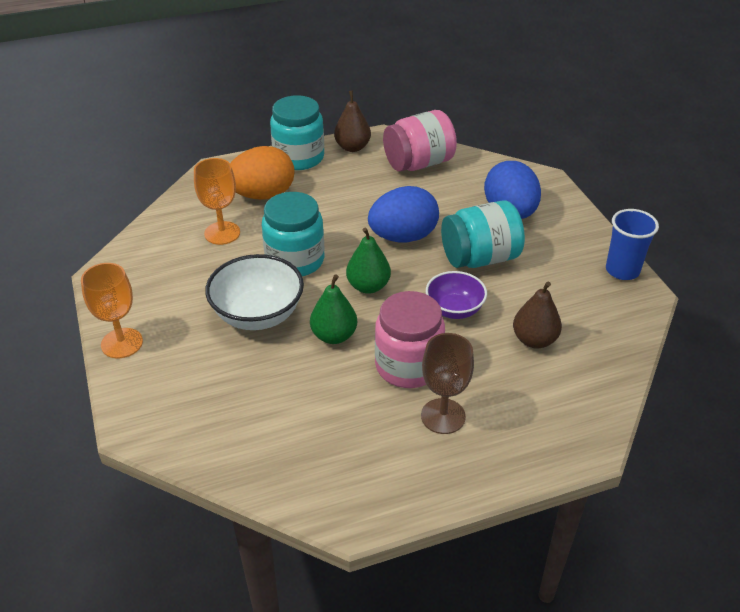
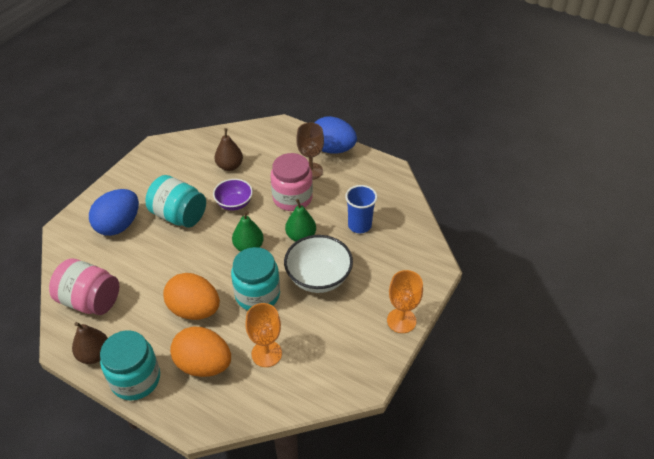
camera: 130 degrees left, 5 degrees up
(330, 214) = (194, 310): none -> orange egg
(403, 237) = (187, 259): blue egg -> blue egg (332, 149)
(622, 270) = (142, 159): blue cup -> blue cup (359, 225)

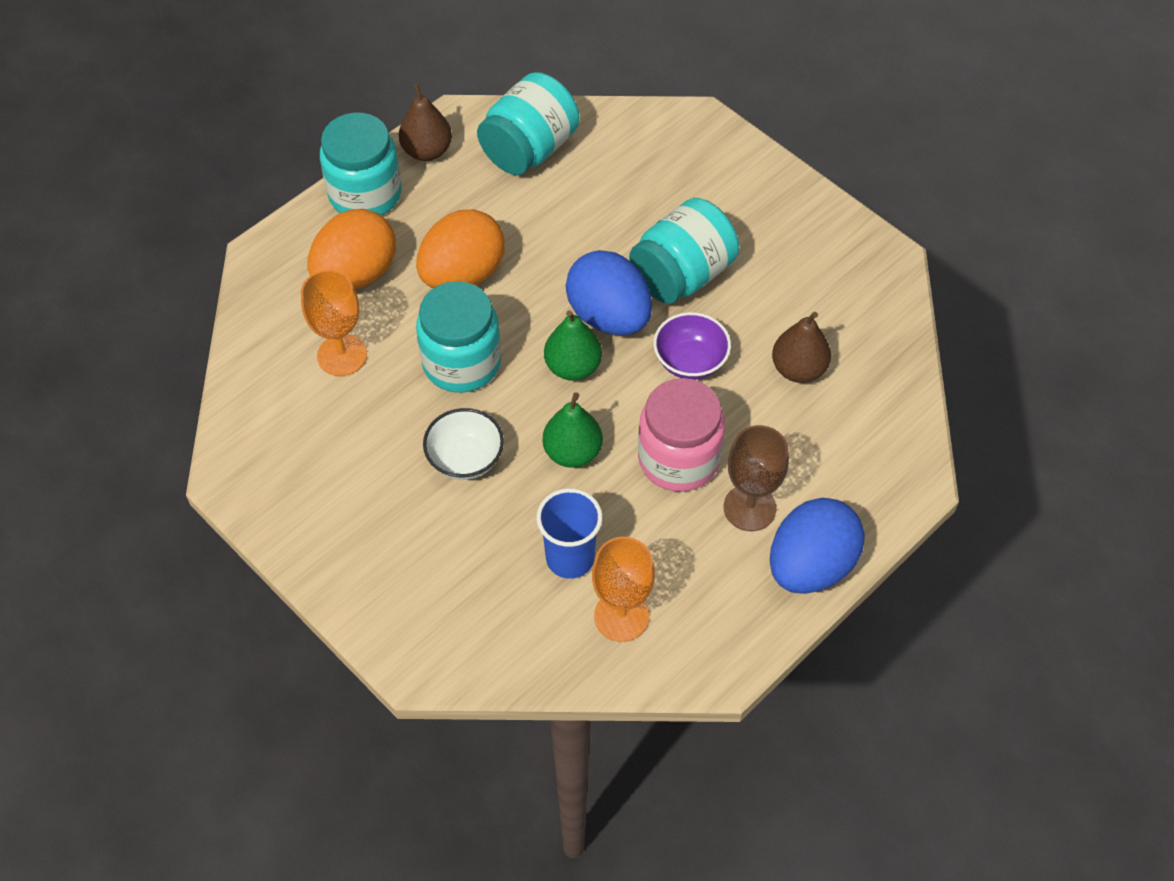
camera: 105 degrees right, 10 degrees up
(90, 301) = (529, 149): pink jar -> turquoise jar
(119, 225) = (683, 190): blue egg -> blue egg (609, 316)
(318, 278) = (465, 459): white bowl -> white bowl, size x0.64
(401, 320) = (325, 564): orange goblet -> orange goblet (621, 616)

